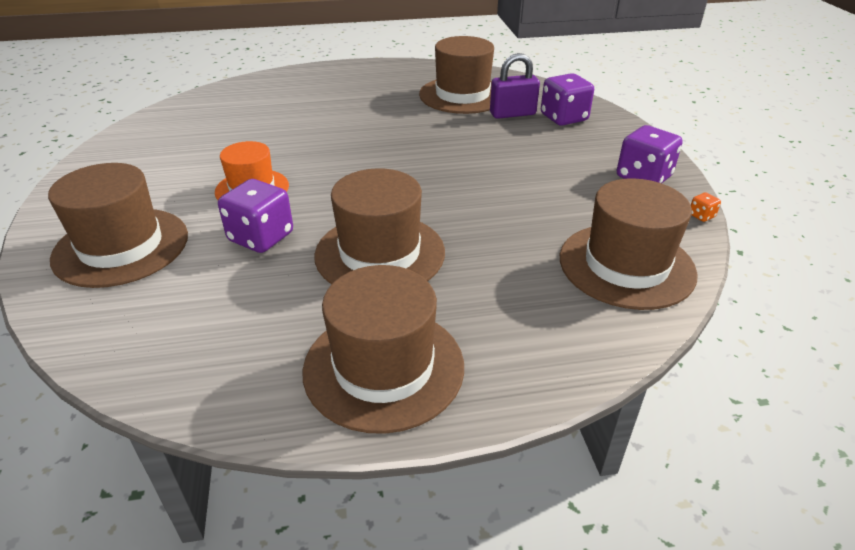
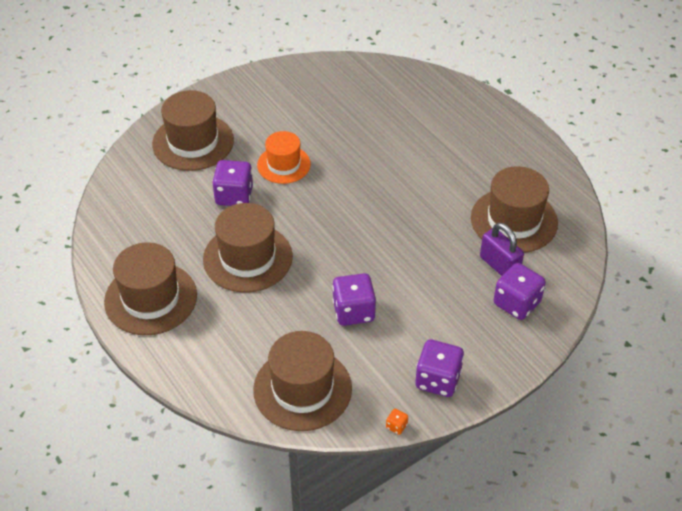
camera: 65 degrees right, 10 degrees up
(522, 201) = (353, 311): none -> purple dice

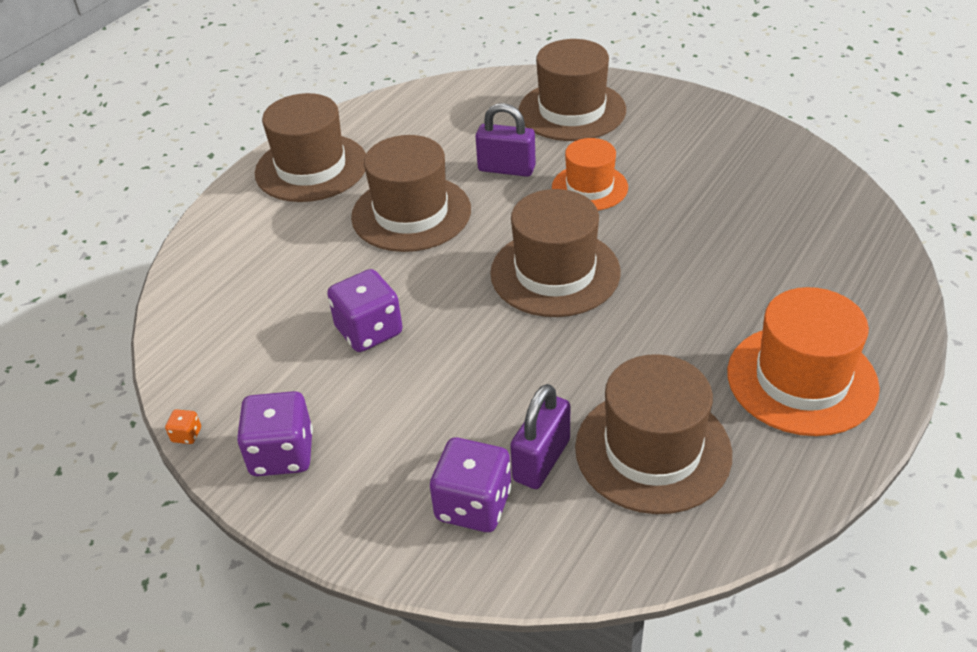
camera: 70 degrees right, 5 degrees down
(234, 196) = (506, 169): purple dice -> purple padlock
(302, 389) = (221, 327): brown hat -> brown hat (555, 272)
(495, 147) = (801, 379): none -> orange hat

